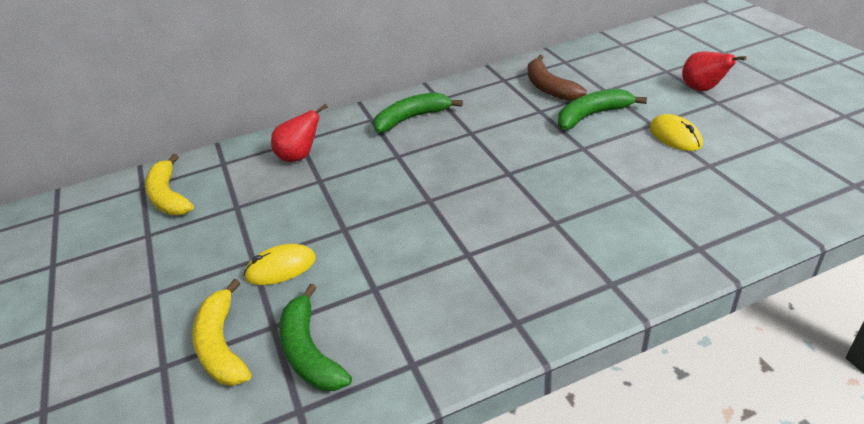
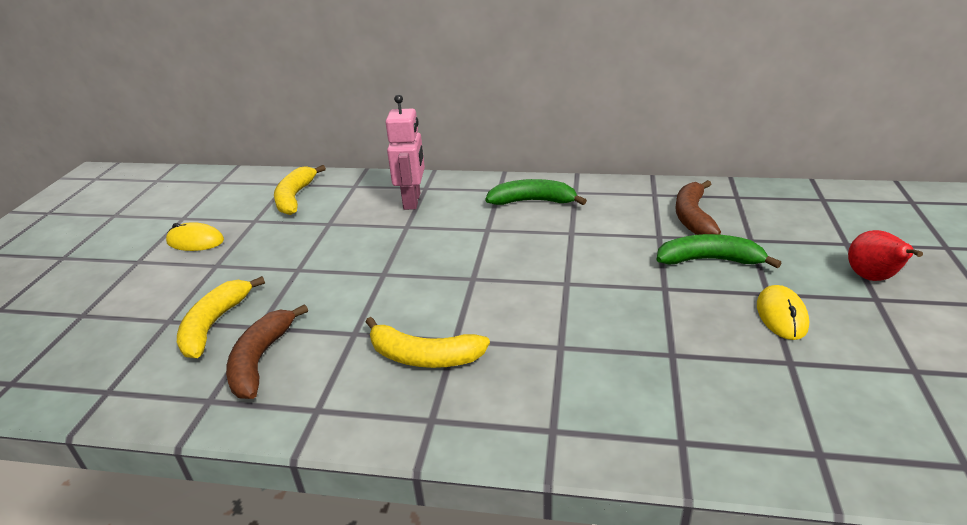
camera: 30 degrees right, 5 degrees down
(281, 268) = (309, 284): yellow mouse -> yellow mouse (195, 241)
(300, 156) = (412, 201): red pear -> pink robot
(310, 352) = (261, 360): green banana -> brown banana
(457, 278) = (424, 356): none -> yellow banana

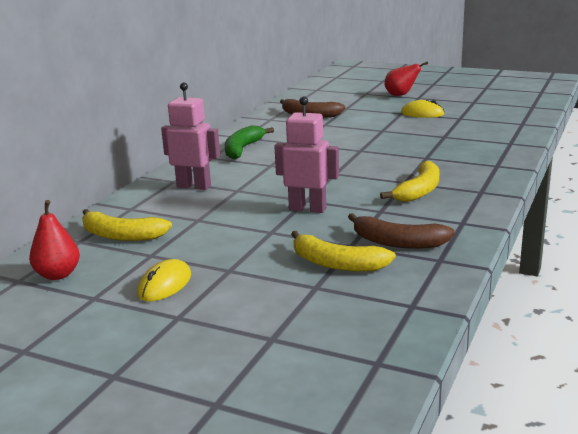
camera: 75 degrees left, 10 degrees down
(225, 193) = (58, 275): none -> red pear
(357, 279) = (307, 209): none -> pink robot
(709, 260) = (361, 118): green banana -> none

